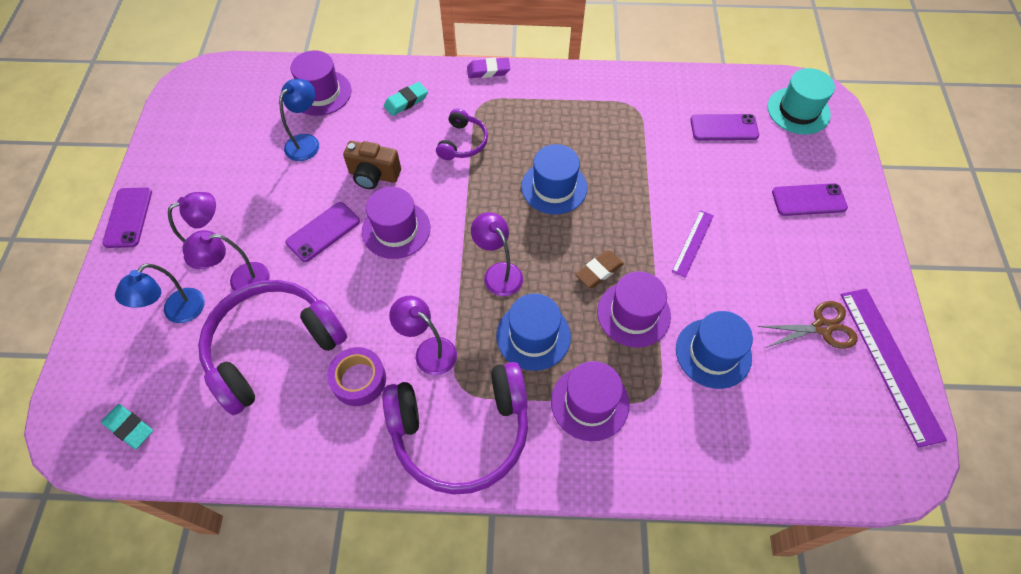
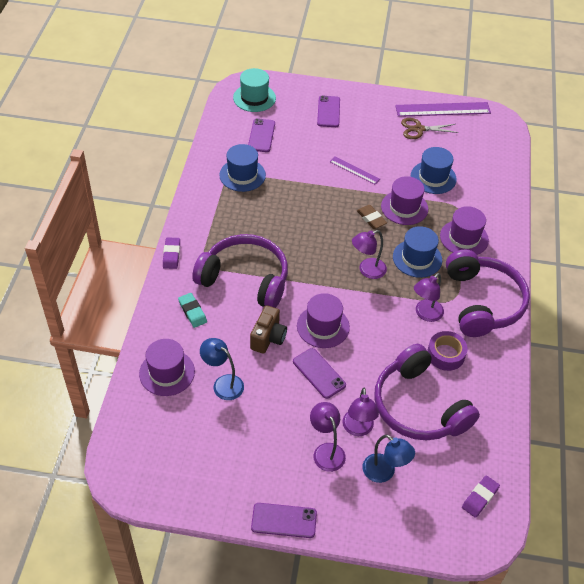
camera: 85 degrees left, 10 degrees down
(129, 427) = (480, 498): turquoise eraser -> purple eraser
(462, 142) = (245, 279): purple headphones -> purple headphones, size x2.07
(554, 187) = (298, 231): blue hat -> blue hat (242, 175)
(822, 327) = (419, 129): brown scissors -> brown scissors turned 90 degrees counterclockwise

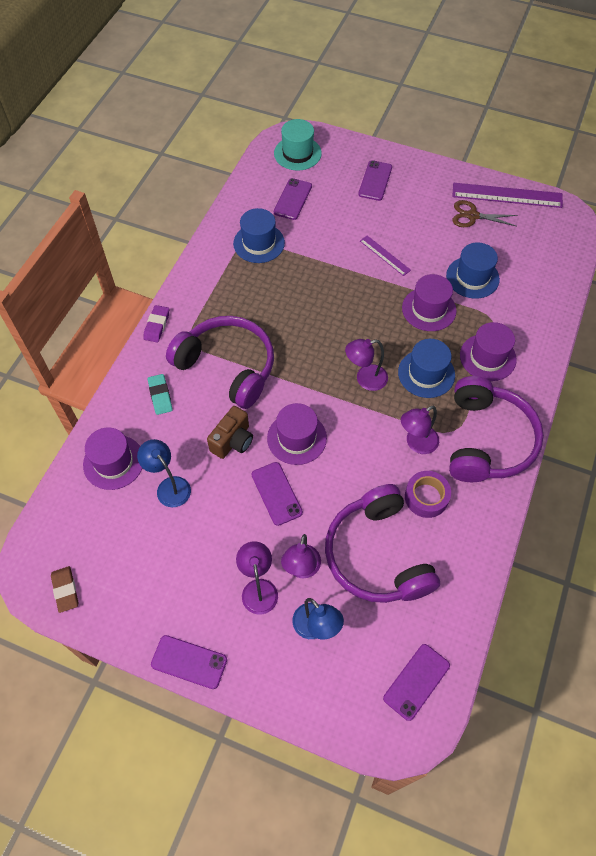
camera: 15 degrees right, 10 degrees up
(371, 218) = (387, 317): brown eraser -> brown eraser (65, 590)
(480, 498) = (416, 681): purple eraser -> purple phone

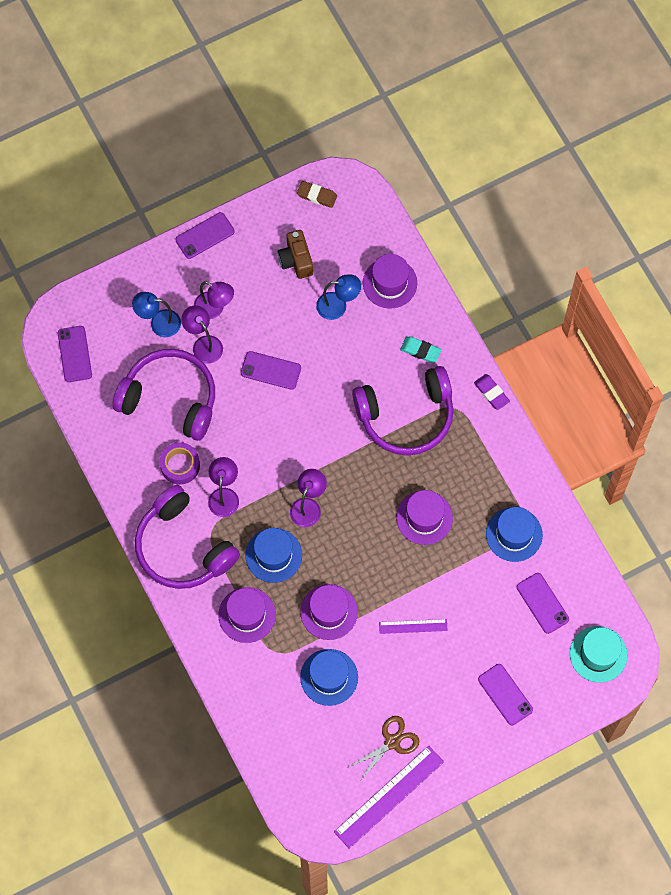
camera: 130 degrees right, 10 degrees up
(233, 441) = (337, 372): brown camera -> brown camera (296, 260)
(296, 438) = (302, 417): purple hat -> purple hat (424, 517)

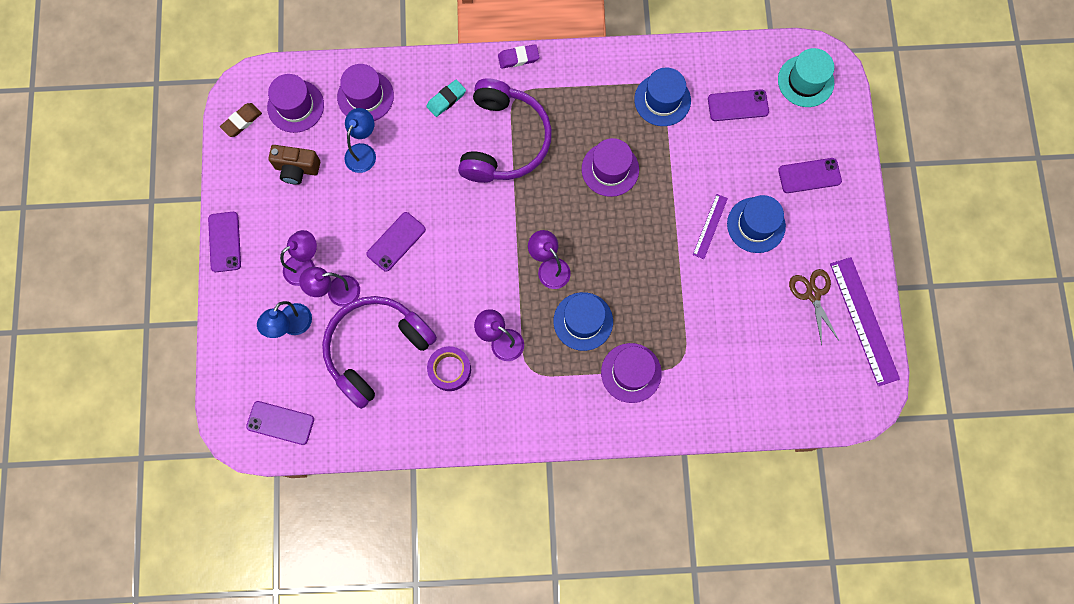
camera: 65 degrees left, 5 degrees up
(183, 547) = (535, 404): purple headphones -> none
(329, 612) = (662, 295): purple hat -> purple hat (295, 106)
(329, 677) = (726, 323): blue hat -> blue hat (756, 225)

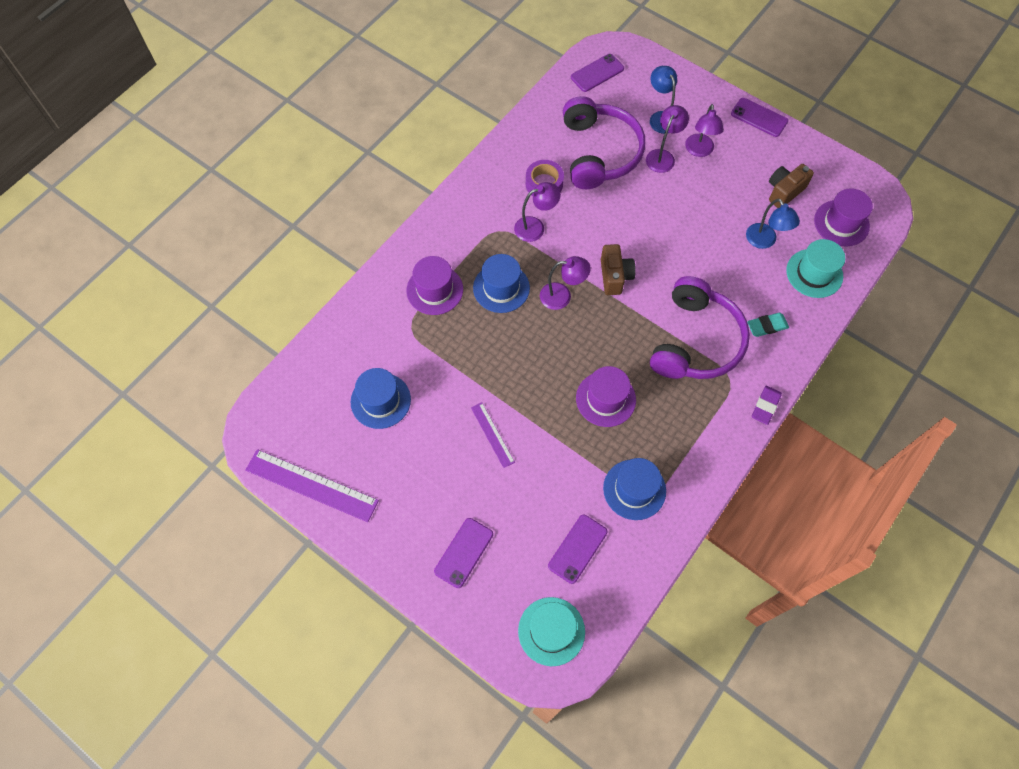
camera: 130 degrees right, 10 degrees down
(242, 121) = (854, 182): brown eraser -> none
(365, 96) = (814, 273): purple hat -> turquoise hat
(396, 242) = (670, 214): purple phone -> none
(446, 99) = (767, 326): turquoise eraser -> turquoise eraser turned 75 degrees clockwise
(496, 241) = (615, 276): none -> brown camera
(504, 141) = (695, 341): purple headphones -> purple headphones turned 120 degrees counterclockwise
(756, 225) = (461, 471): blue hat -> blue hat (380, 400)
(813, 294) = (368, 465): brown scissors -> none

